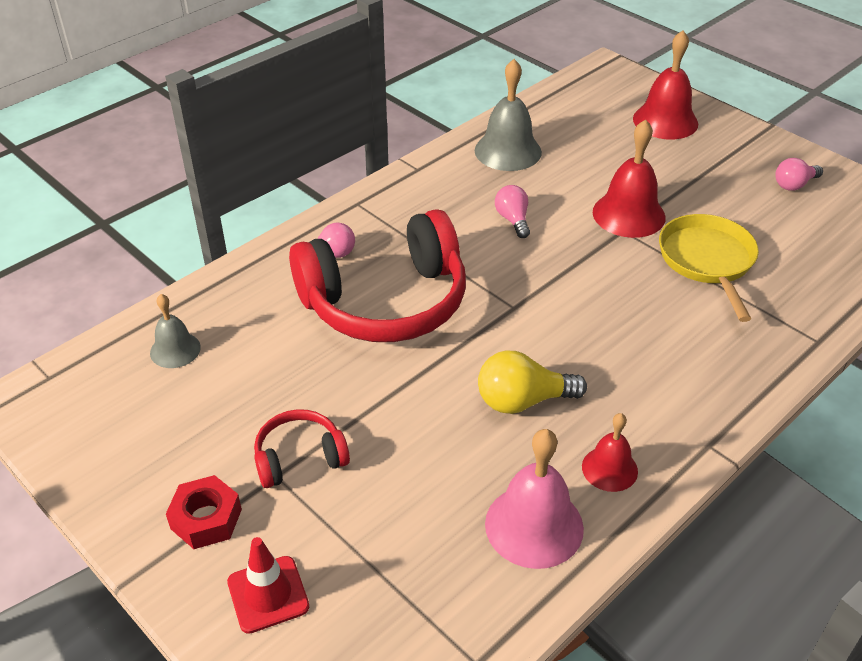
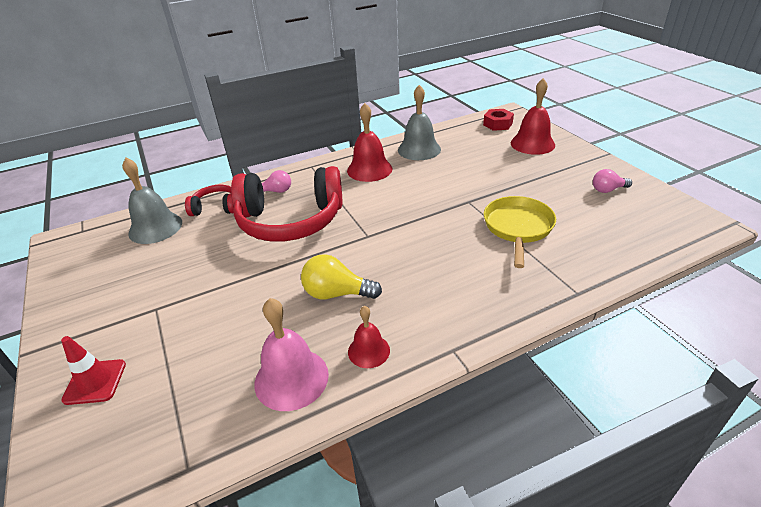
camera: 20 degrees right, 5 degrees down
(175, 350) = (155, 227): grey bell -> grey bell, size x1.68
(206, 519) = (97, 326): red nut -> red nut (497, 124)
(299, 458) = (176, 301): red headphones -> red headphones (216, 208)
(513, 220) = (398, 186): pink light bulb -> none
(628, 214) = (477, 193): red bell -> red bell (369, 169)

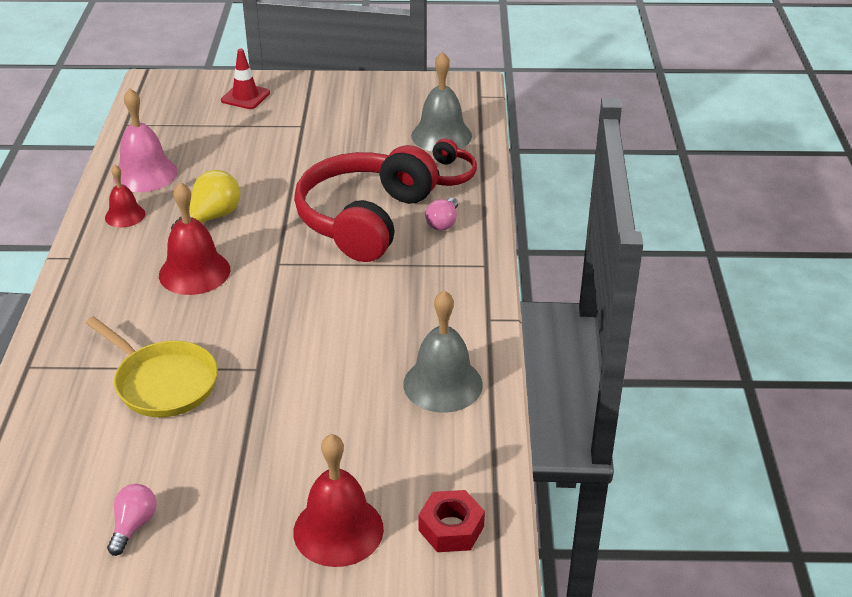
camera: 115 degrees right, 0 degrees up
(369, 169) = (426, 313): red bell -> red bell (194, 272)

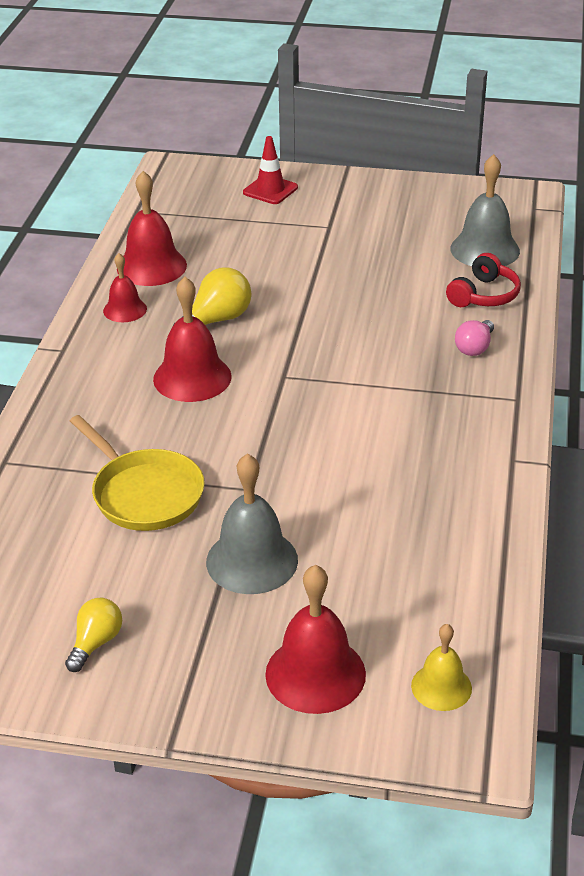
camera: 10 degrees right, 0 degrees up
(133, 525) = (96, 643): pink light bulb -> yellow light bulb
(145, 174) = (151, 266): pink bell -> red bell
(365, 219) = (386, 336): red headphones -> none
(442, 384) = (451, 527): grey bell -> grey bell (252, 560)
(451, 528) = (441, 687): red nut -> yellow bell

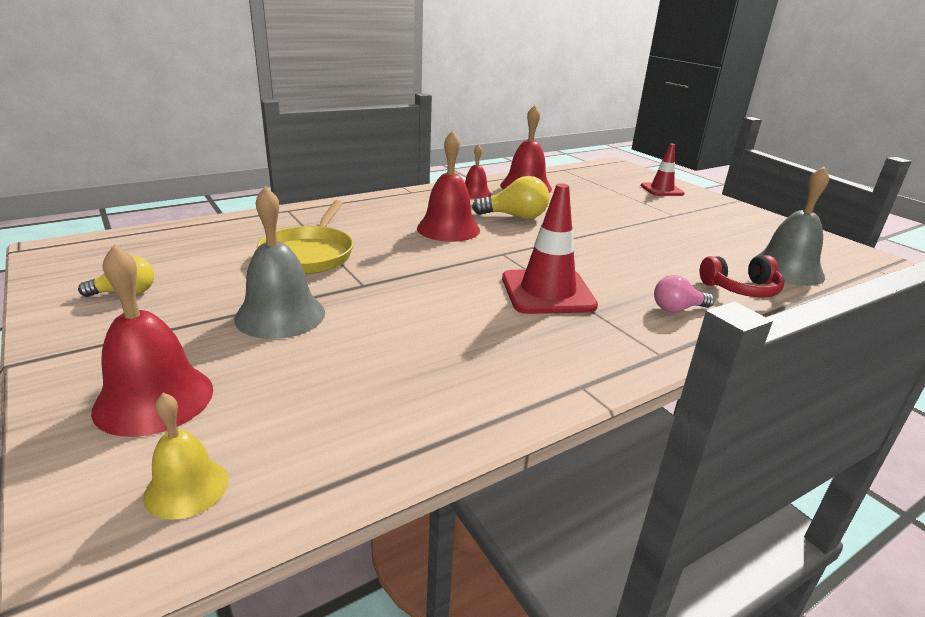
camera: 45 degrees right, 10 degrees down
(379, 394) = (547, 292): none -> red traffic cone

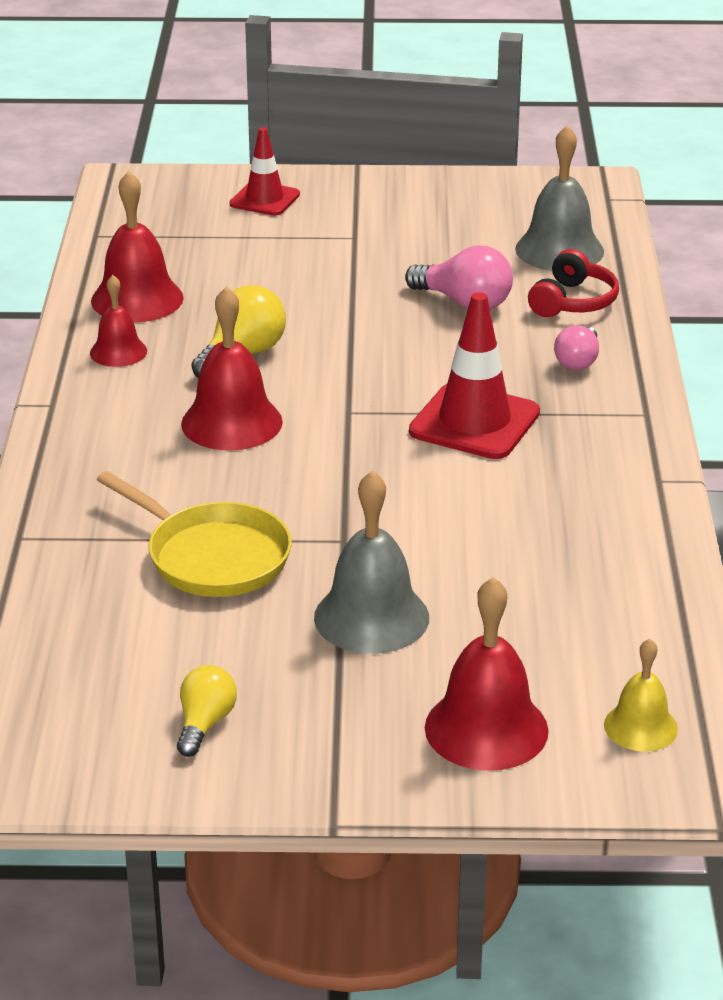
camera: 55 degrees left, 5 degrees up
(670, 256) = (464, 303): none -> pink light bulb

